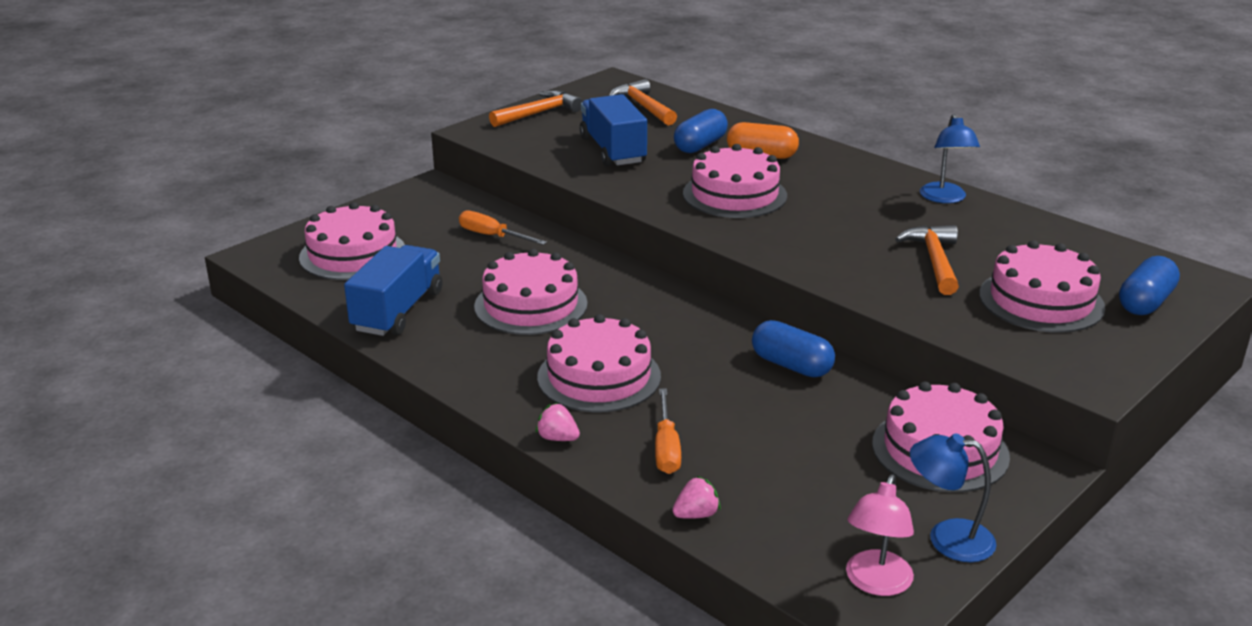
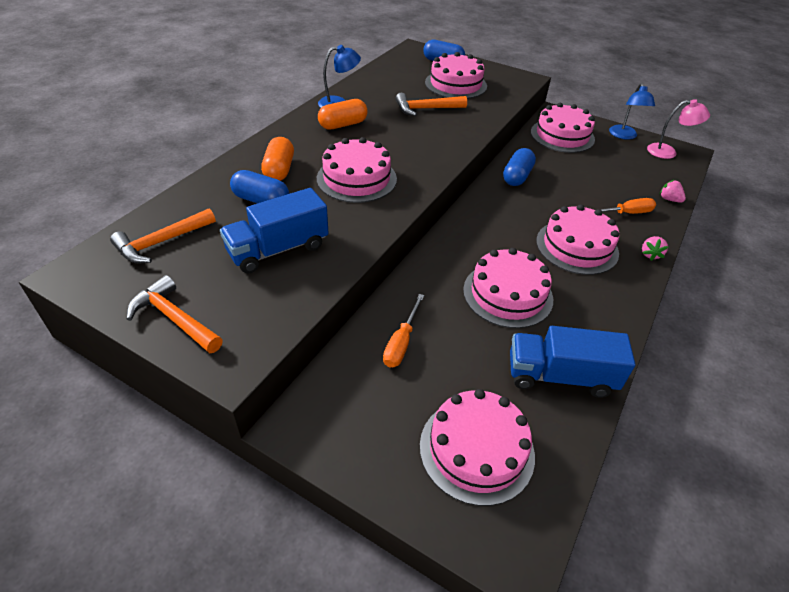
camera: 105 degrees left, 15 degrees up
(876, 196) = (343, 125): none -> orange capsule

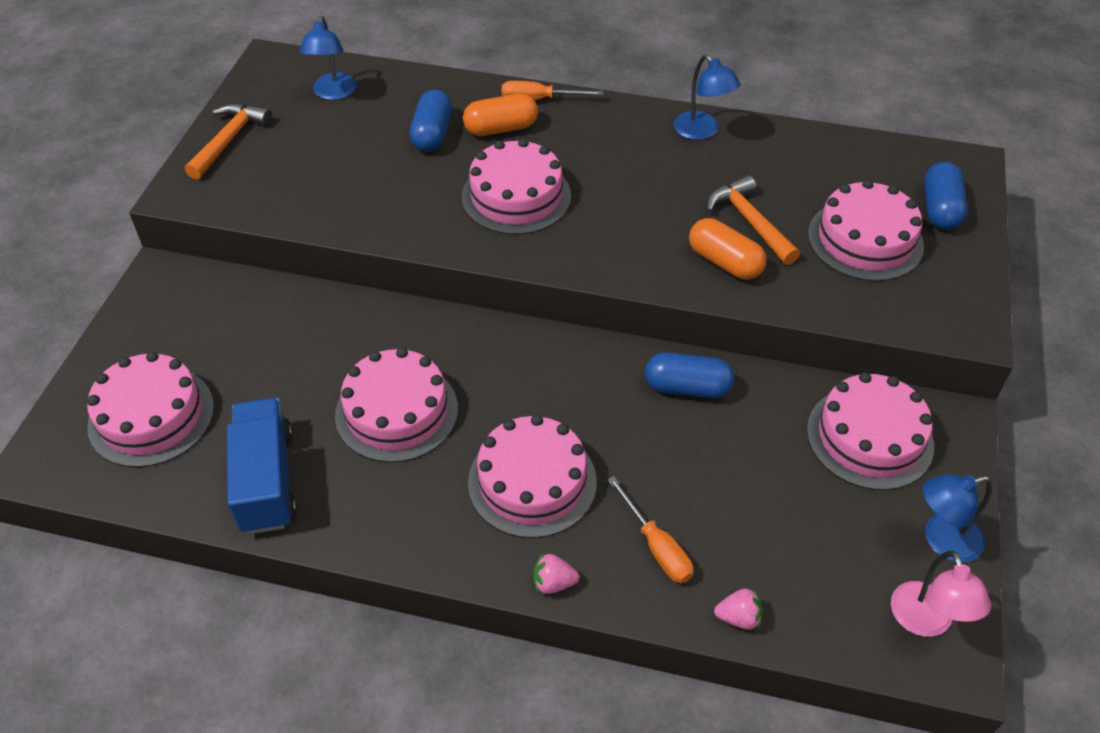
camera: 75 degrees right, 5 degrees up
(162, 242) = (333, 93): orange hammer -> blue lamp
(278, 249) = (350, 173): blue truck -> none
(343, 125) = (643, 151): orange capsule -> orange capsule (724, 262)
(401, 342) = (284, 327): orange screwdriver -> orange screwdriver (539, 99)
(669, 199) = (738, 617): pink strawberry -> pink strawberry turned 60 degrees clockwise

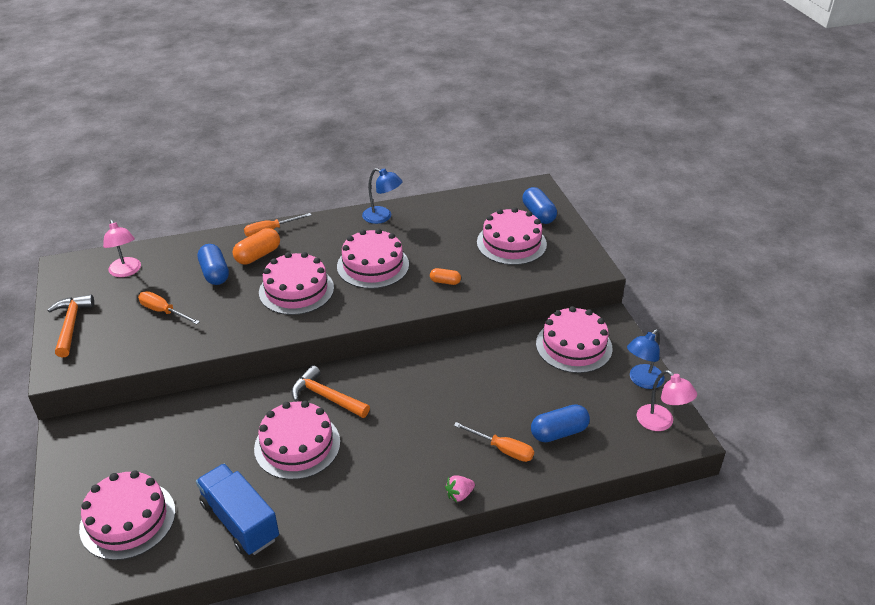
camera: 30 degrees left, 10 degrees down
(333, 93) = (126, 271): blue lamp -> pink lamp
(339, 163) = (163, 311): none -> orange screwdriver
(532, 482) = (409, 447): pink cake -> pink cake (373, 265)
(687, 387) = (461, 360): blue capsule -> blue capsule (559, 432)
(724, 262) = (445, 282): orange capsule -> orange capsule, size x0.58
(738, 617) = (570, 464): pink strawberry -> none
(750, 222) = (444, 256): orange hammer -> orange hammer (326, 397)

